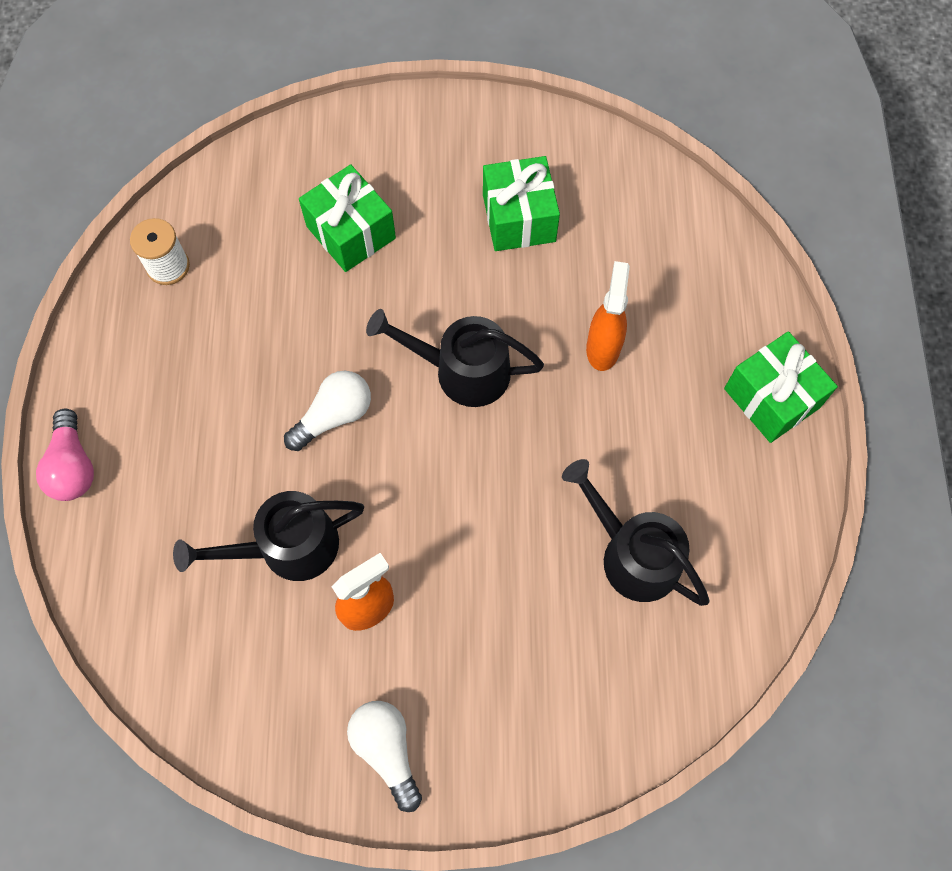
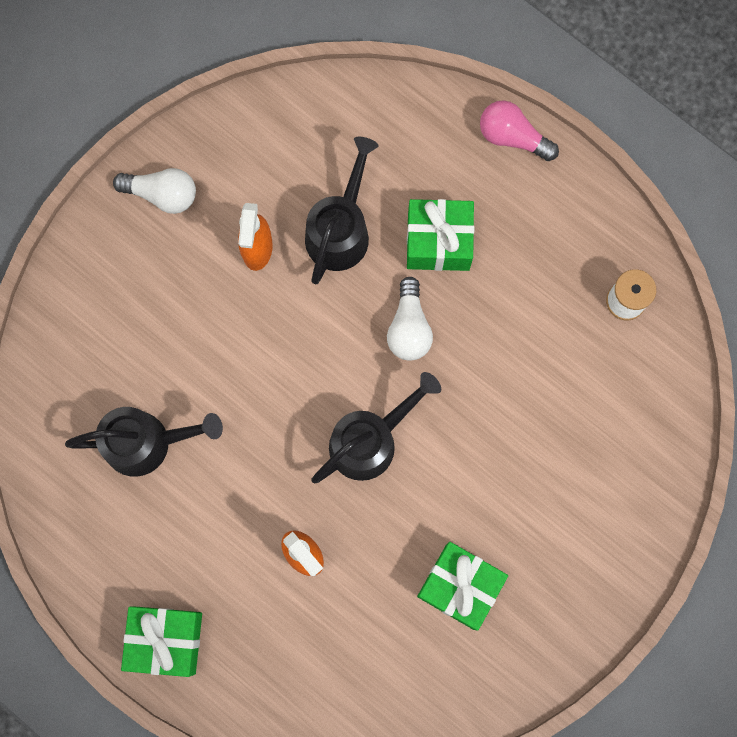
camera: 130 degrees right, 10 degrees up
(351, 232) = (549, 451): green gift -> green gift (438, 242)

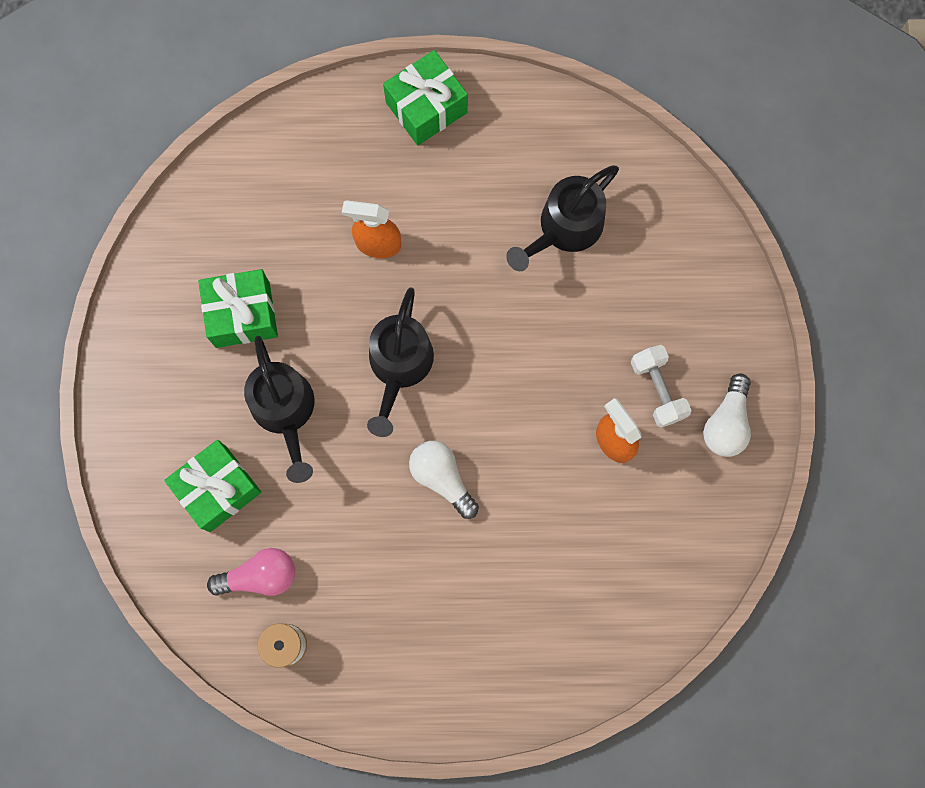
camera: 140 degrees right, 0 degrees up
(162, 194) = (726, 423): white light bulb -> white light bulb turned 45 degrees counterclockwise
(190, 260) = (657, 389): none -> white dumbbell
(340, 229) = (563, 512): black watering can -> black watering can (285, 412)
(438, 242) = (477, 568): green gift -> green gift (218, 489)
(512, 137) = (490, 711): pink light bulb -> pink light bulb (260, 576)

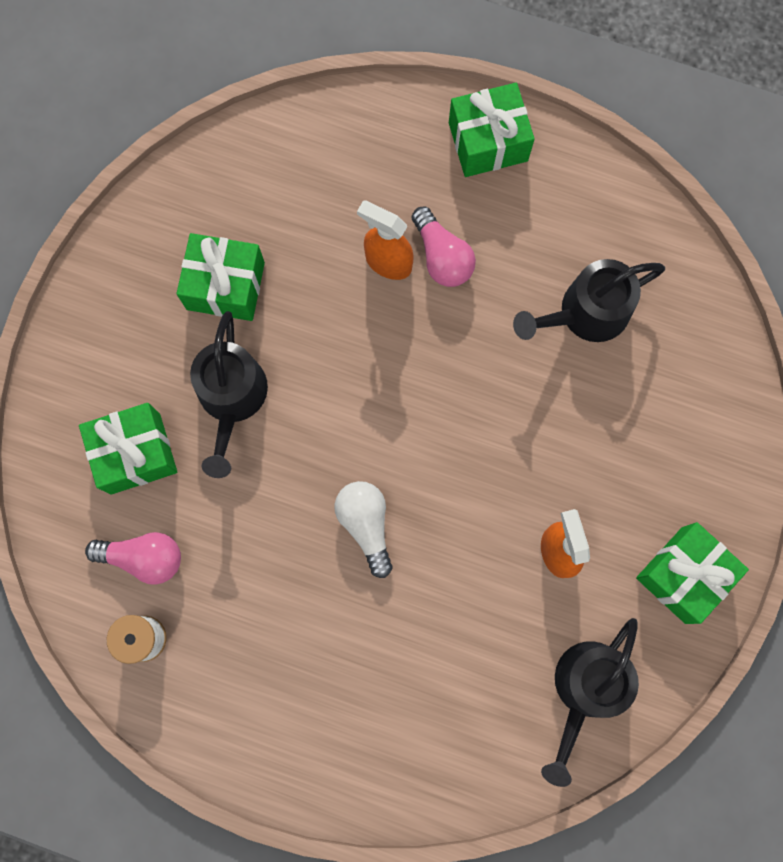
camera: 20 degrees right, 0 degrees up
(399, 367) = (363, 395): black watering can -> black watering can (585, 690)
(423, 222) = (442, 257): none -> pink light bulb
(657, 389) = (623, 514): white dumbbell -> none
(726, 423) = (683, 575): white light bulb -> green gift

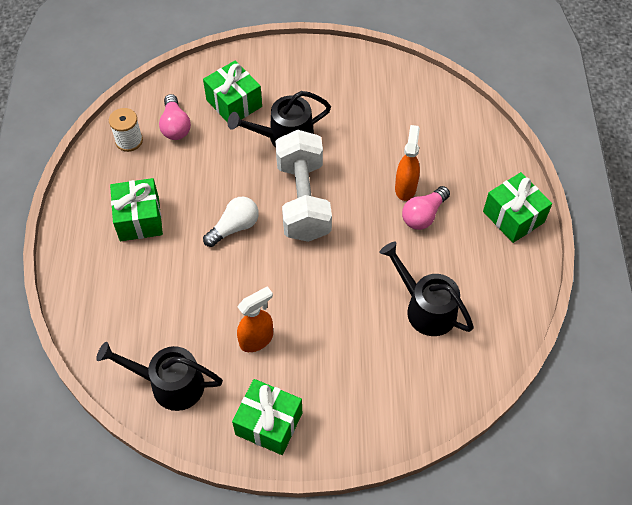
camera: 70 degrees right, 20 degrees down
(225, 286) = (351, 113): green gift -> green gift (139, 219)
(355, 411) = (303, 200): none -> white dumbbell

